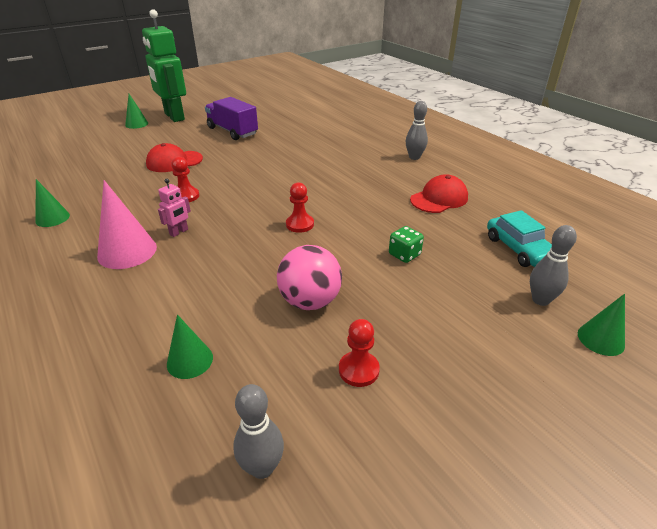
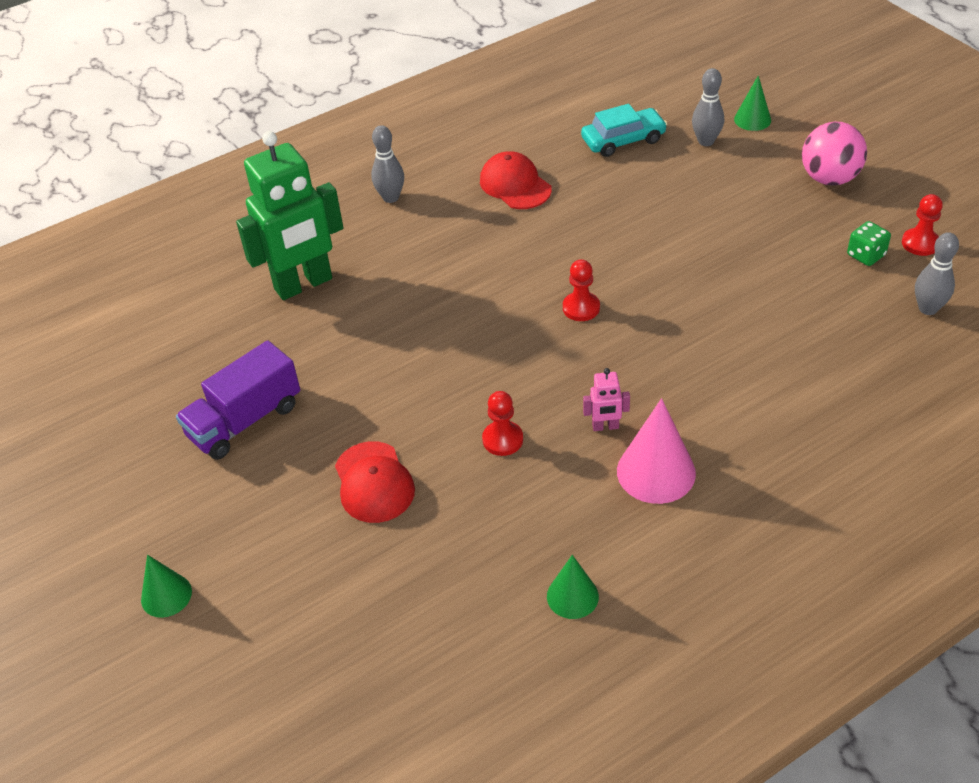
camera: 85 degrees left, 10 degrees up
(174, 117) = (137, 535): green robot -> green robot (304, 284)
(179, 232) = (605, 427): pink robot -> pink robot turned 135 degrees clockwise
(190, 360) = (832, 370): green cone -> none
(310, 301) = (731, 291): pink ball -> pink ball (829, 178)
(358, 370) = (818, 257): red pawn -> red pawn (920, 243)
(404, 255) = (641, 221): green dice -> green dice (866, 255)

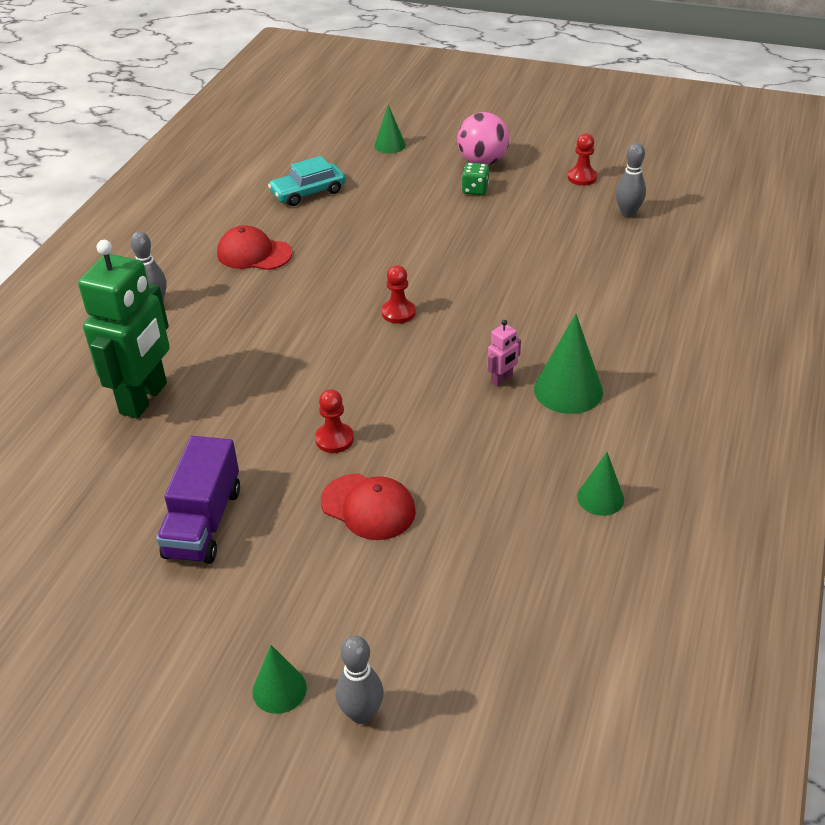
camera: 40 degrees left, 5 degrees down
(502, 439) = (437, 425): red pawn -> red pawn (334, 439)
(623, 140) = (308, 192): turquoise car -> turquoise car turned 150 degrees counterclockwise
(656, 472) = (568, 390): pink cone -> green cone
(706, 141) = (371, 170): grey bowling pin -> grey bowling pin (361, 714)
(866, 255) = (556, 198): green dice -> green dice (475, 189)

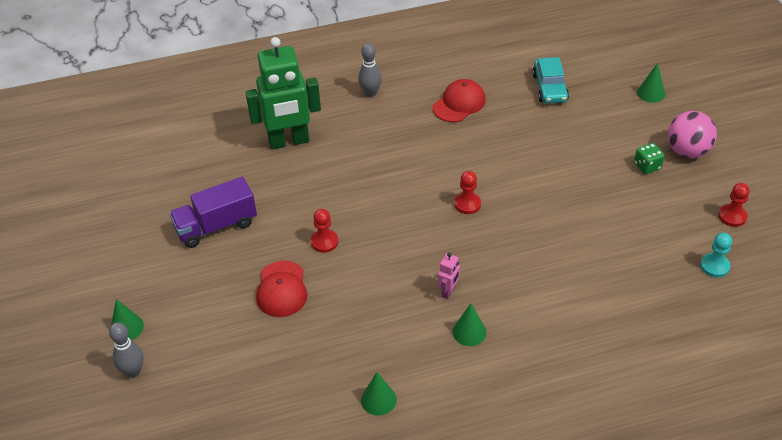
camera: 55 degrees right, 5 degrees up
(254, 254) = (459, 103): red cap -> red cap turned 60 degrees clockwise
(308, 192) = (549, 88): turquoise car -> turquoise car turned 120 degrees counterclockwise
(502, 380) = (448, 292): pink robot -> pink robot turned 75 degrees counterclockwise
(568, 390) = (469, 332): green cone -> green cone, size x0.61
(628, 213) = (714, 266): grey bowling pin -> turquoise pawn

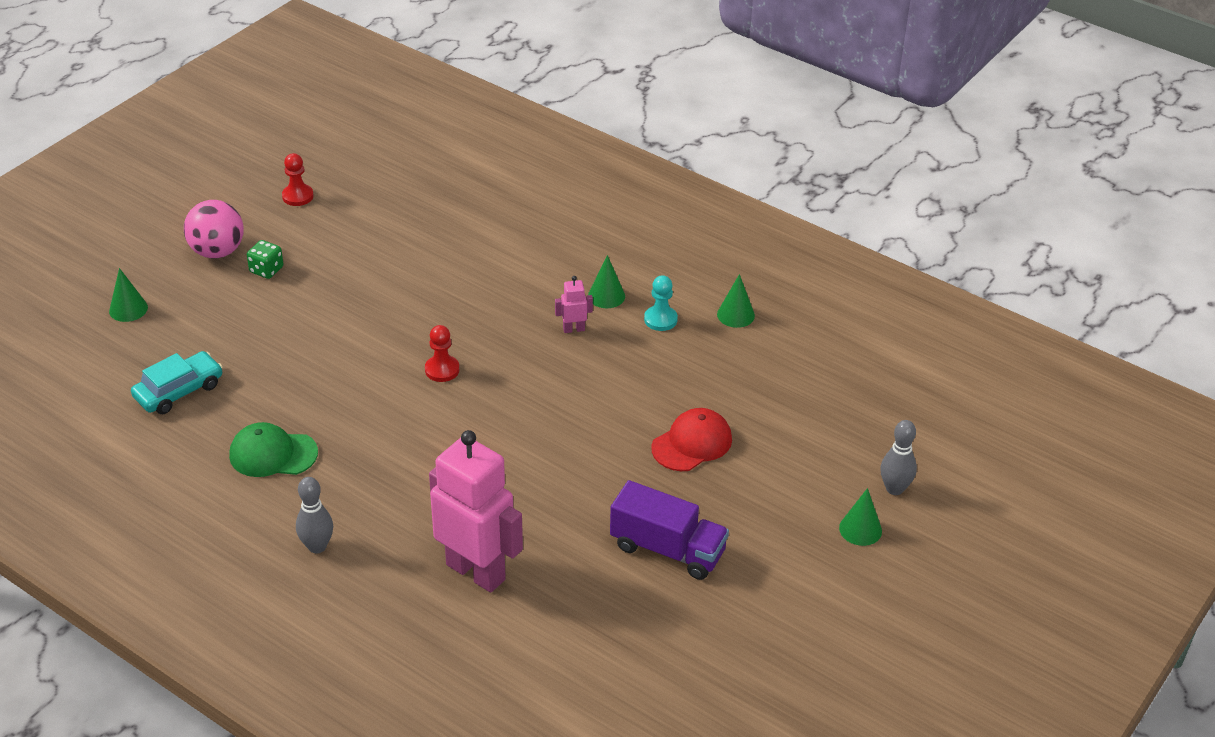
camera: 130 degrees left, 5 degrees down
(289, 141) = (476, 571): green robot -> pink robot
(324, 242) = (600, 448): red pawn -> none
(459, 103) = (273, 454): red cap -> green cap
(714, 266) = (378, 187): turquoise pawn -> turquoise pawn (660, 319)

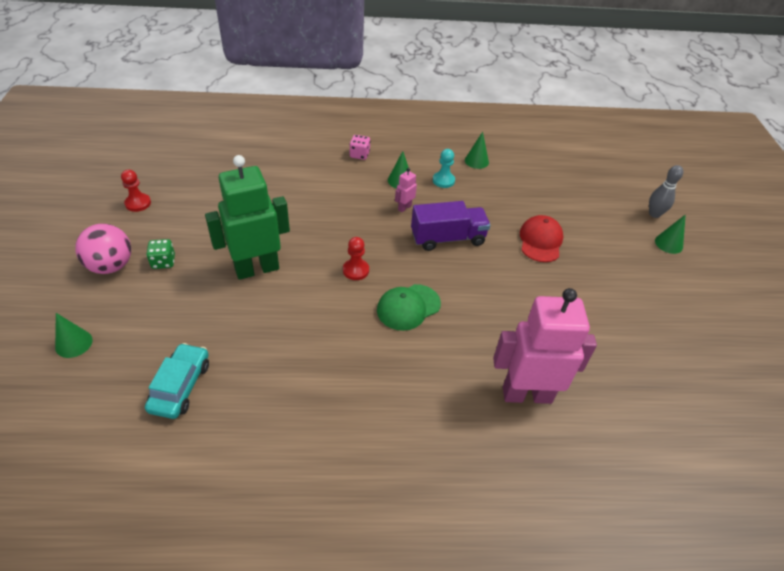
camera: 40 degrees left, 5 degrees up
(273, 454) = (304, 393): green cap -> green cap (408, 307)
(317, 546) = (410, 446): grey bowling pin -> none
(346, 319) = (257, 269): none -> green robot
(593, 243) = (359, 155): none -> pink dice
(667, 549) = (604, 310): purple truck -> purple truck (447, 238)

